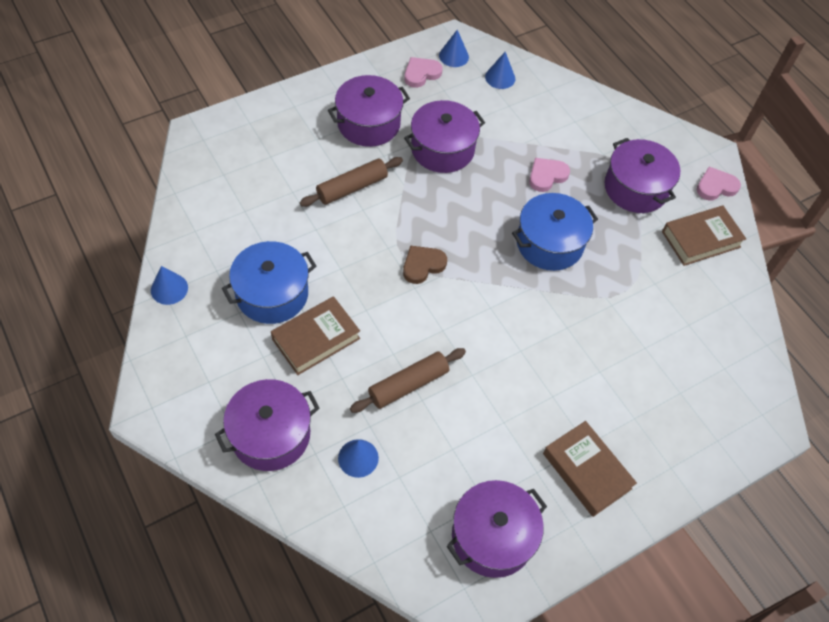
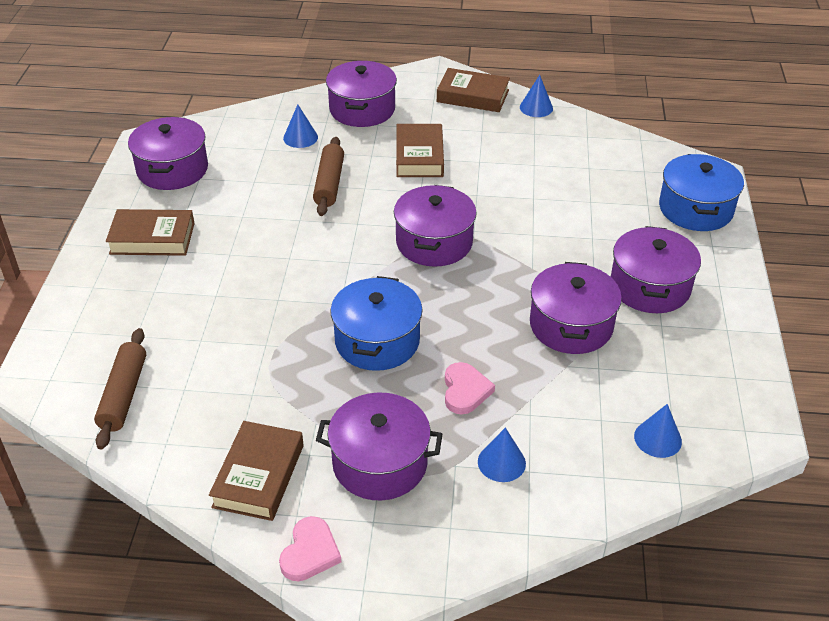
camera: 130 degrees right, 15 degrees down
(180, 350) = (473, 96): none -> brown book
(272, 294) = (484, 151): blue pot -> blue pot (696, 209)
(352, 187) = (566, 239): brown rolling pin -> brown rolling pin (124, 395)
(421, 74) = (708, 366): pink heart -> none
(422, 265) = (434, 242): brown heart -> purple pot
(453, 56) = (726, 413): blue cone -> blue cone (501, 462)

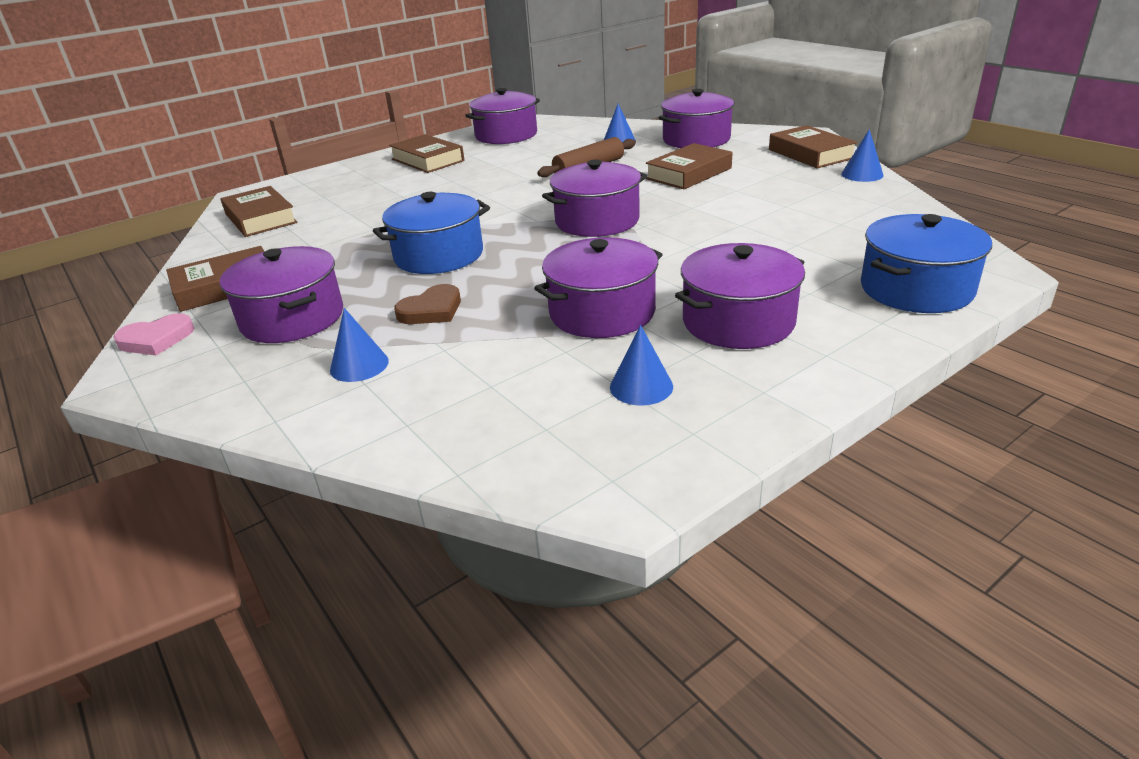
camera: 50 degrees right, 10 degrees down
(124, 395) = (260, 218): brown rolling pin -> brown book
(465, 391) = (431, 310): pink heart -> brown heart
(657, 438) = (509, 429): blue cone -> blue cone (641, 386)

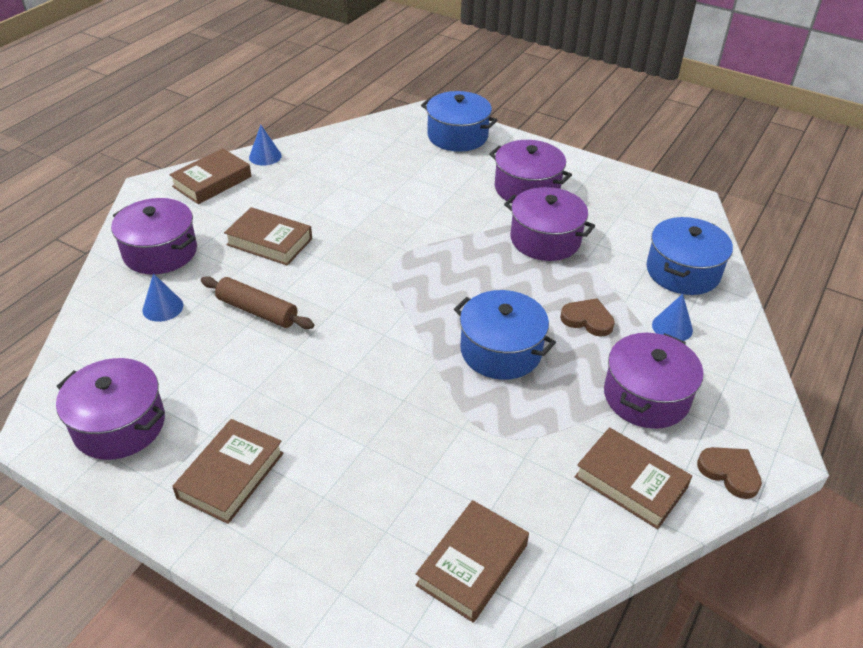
camera: 115 degrees left, 10 degrees up
(156, 339) = (730, 472): pink heart -> brown heart
(447, 410) = (682, 271): none -> blue pot
(597, 221) = (397, 274): purple pot -> none
(641, 386) = (612, 210): blue cone -> none

